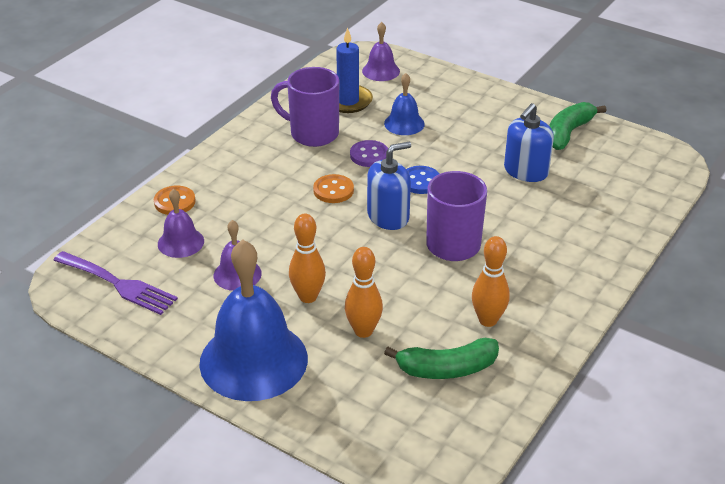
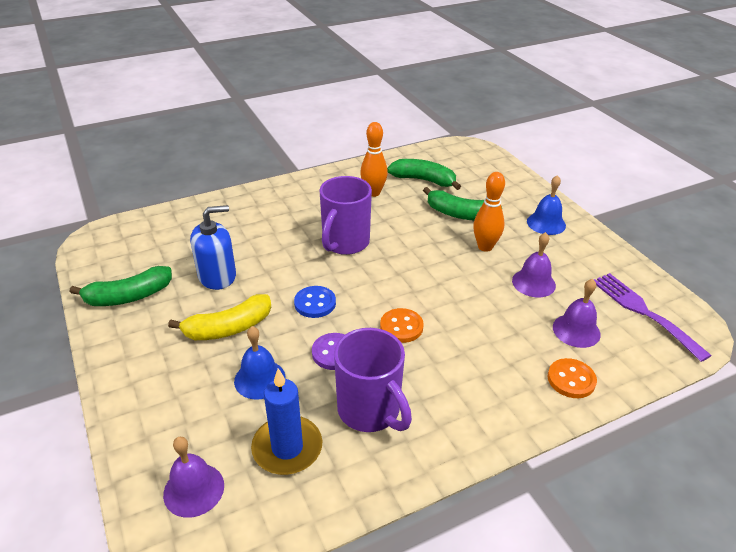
camera: 150 degrees left, 0 degrees up
(253, 360) = (546, 223): blue bell -> blue bell, size x0.48
(363, 331) = (460, 214): orange bowling pin -> green banana
(388, 216) = (374, 282): blue soap dispenser -> none
(464, 142) = (229, 328): none -> yellow banana

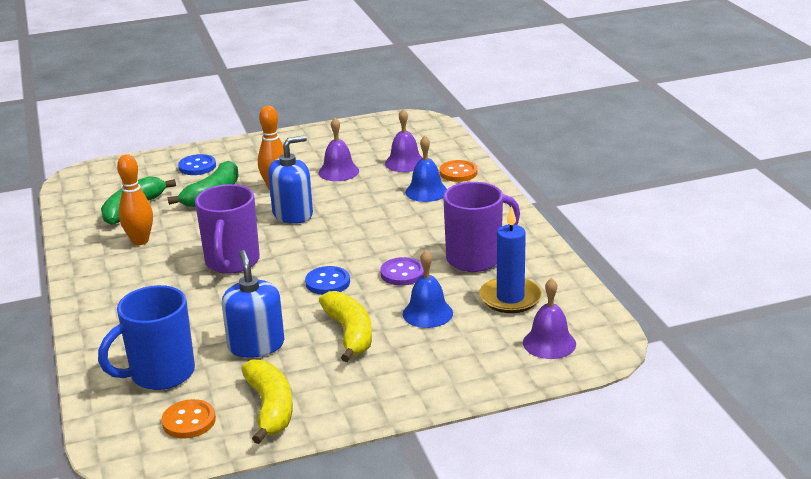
camera: 80 degrees left, 10 degrees down
(129, 296) = (270, 408): green banana -> yellow banana
(185, 236) = (160, 374): none -> blue mug
(345, 243) = (232, 262): purple mug -> purple mug turned 60 degrees clockwise
(401, 327) = (377, 238): orange button -> orange button (189, 421)
(436, 265) = (293, 214): none -> blue soap dispenser
(508, 197) = (197, 166): none -> blue button
(546, 223) = (252, 154): blue bell -> blue bell (426, 191)
(643, 312) = (391, 134): purple fork -> none

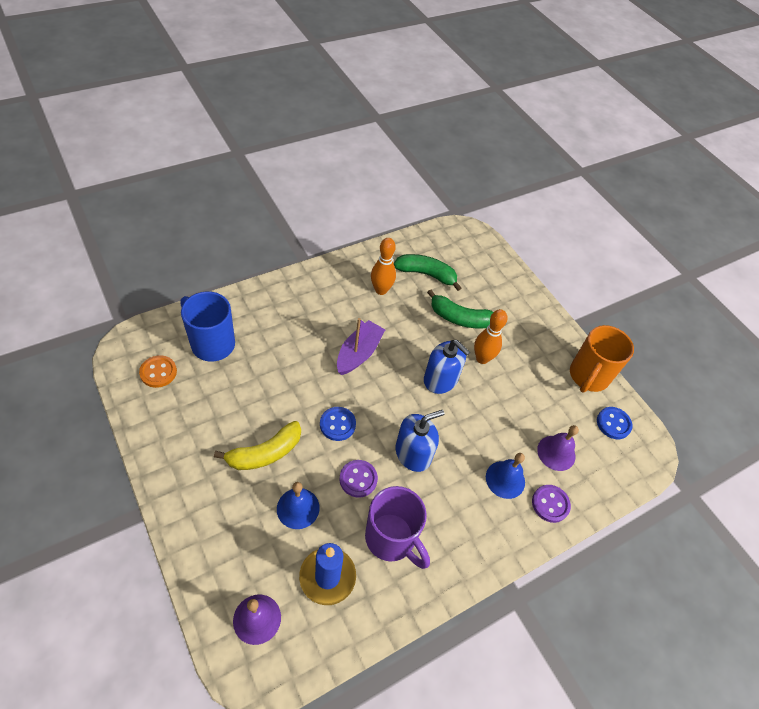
camera: 70 degrees right, 25 degrees up
(197, 166) = (502, 298): blue button -> blue button (613, 424)
(232, 262) = (359, 353): purple mug -> purple boat
(256, 345) = (247, 393): blue soap dispenser -> blue soap dispenser (413, 453)
(270, 408) = (170, 417): yellow banana -> none
(324, 135) = (588, 376): none -> orange mug
(338, 171) = (523, 400): purple bell -> none
(458, 173) = (550, 504): orange button -> purple button

